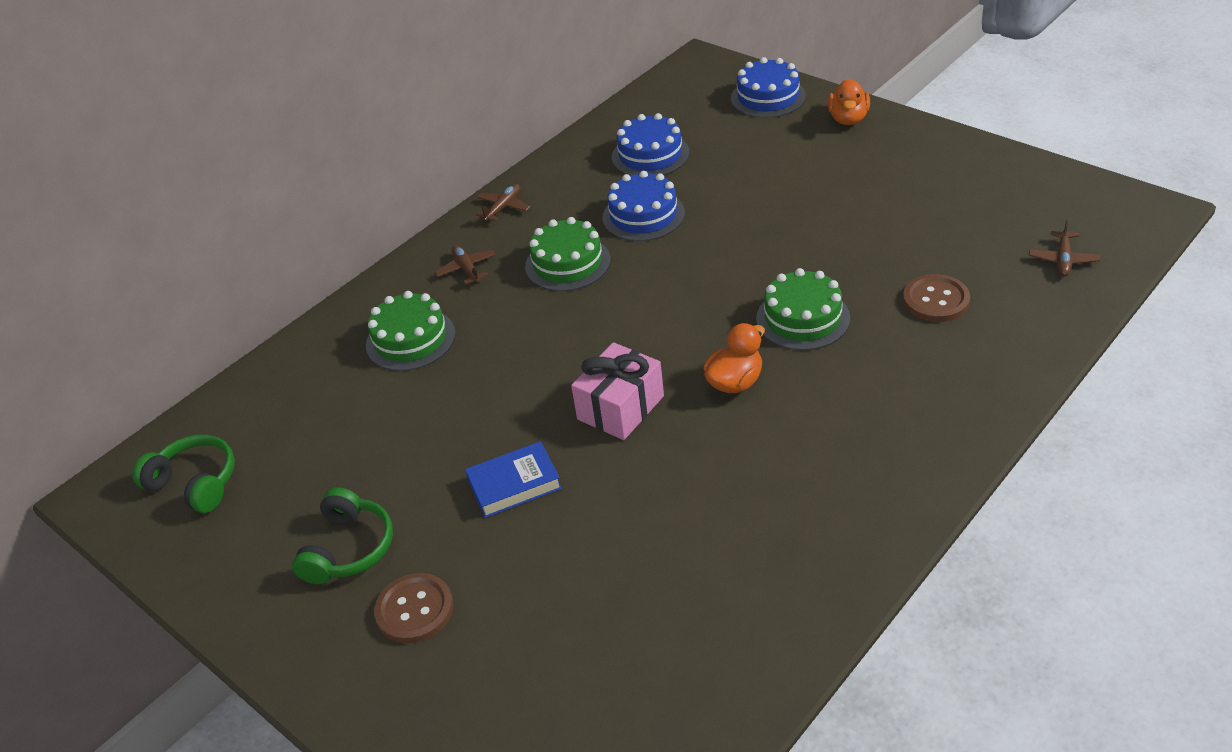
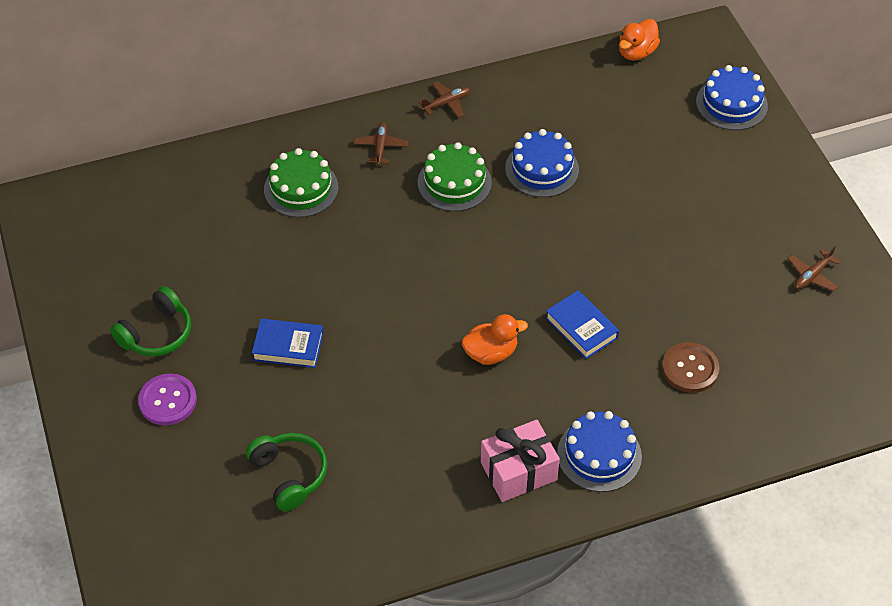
camera: 25 degrees right, 10 degrees up
(195, 483) = (95, 227): green headphones -> green headphones (289, 475)
(414, 610) = (168, 401): brown button -> purple button
(620, 407) = (399, 328): pink gift -> pink gift (518, 471)
(650, 155) = (592, 112): blue cake -> blue cake (599, 455)
(802, 318) = (581, 328): green cake -> blue book
(848, 119) = (776, 162): orange duck -> orange duck (636, 52)
(1063, 260) = (817, 390): brown plane -> brown plane (812, 276)

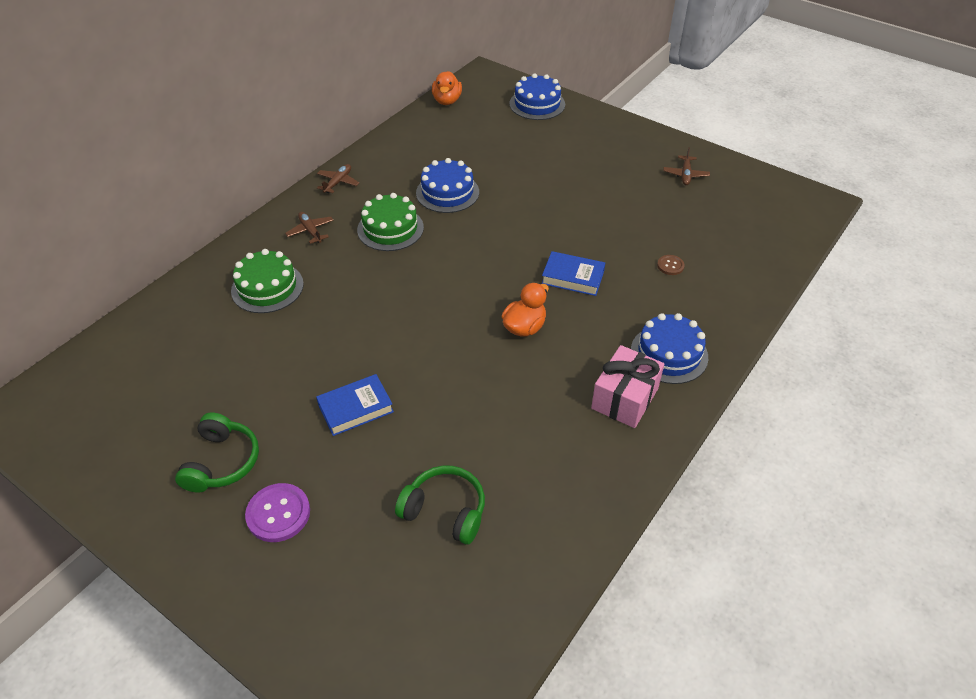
camera: 35 degrees left, 5 degrees down
(690, 369) = (670, 266): brown button -> brown button, size x0.55

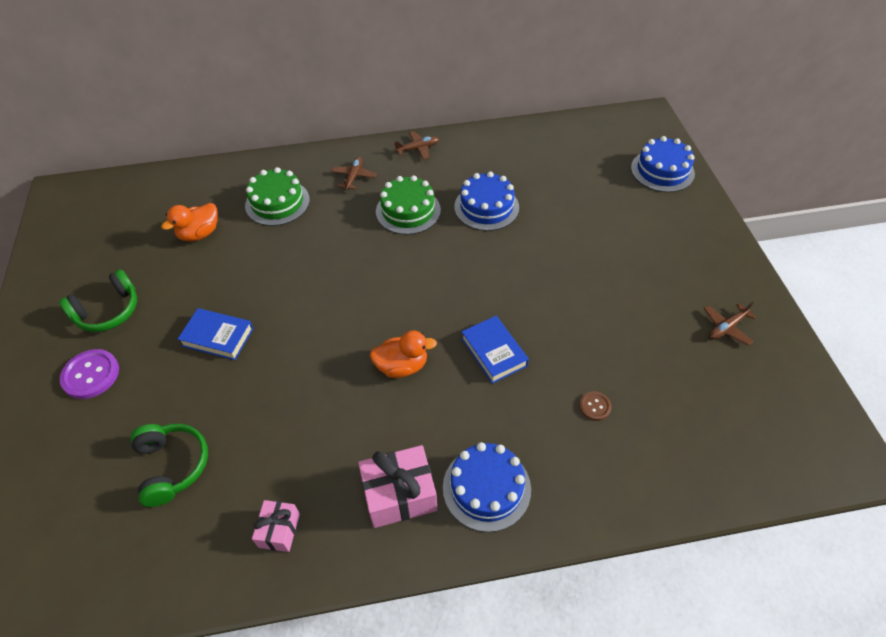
camera: 45 degrees right, 5 degrees up
(447, 101) = (584, 125): orange duck -> orange duck (199, 234)
(578, 480) = (279, 530): none -> pink gift

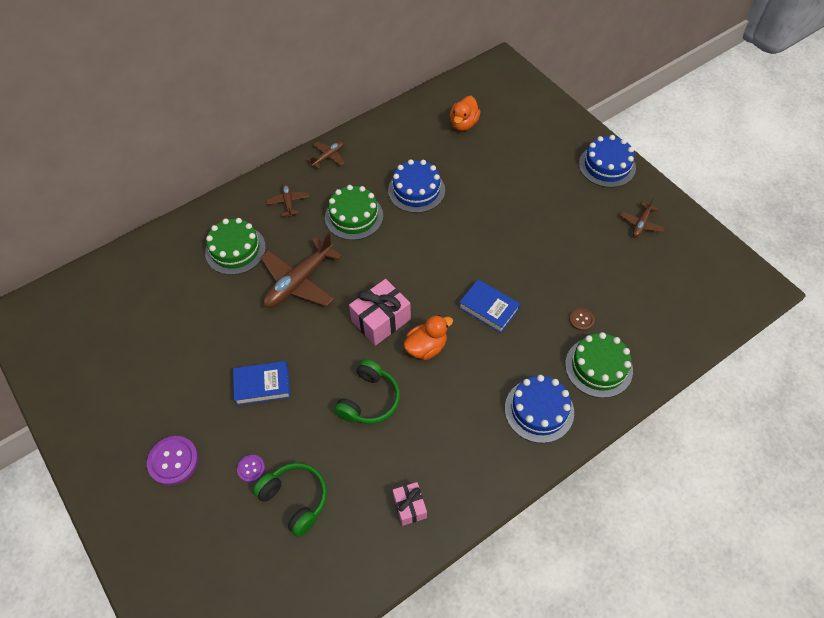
camera: 25 degrees left, 5 degrees up
(108, 311) = (148, 403): green headphones -> green headphones (369, 400)
(153, 414) = (251, 468): none -> purple button
(199, 234) = (183, 303): orange duck -> orange duck (463, 124)
(316, 253) = (299, 282): none -> brown plane
(399, 495) = (481, 442): pink gift -> pink gift (381, 320)
(586, 469) = (598, 367): none -> green cake
(662, 171) = (535, 110): blue cake -> blue cake (607, 166)

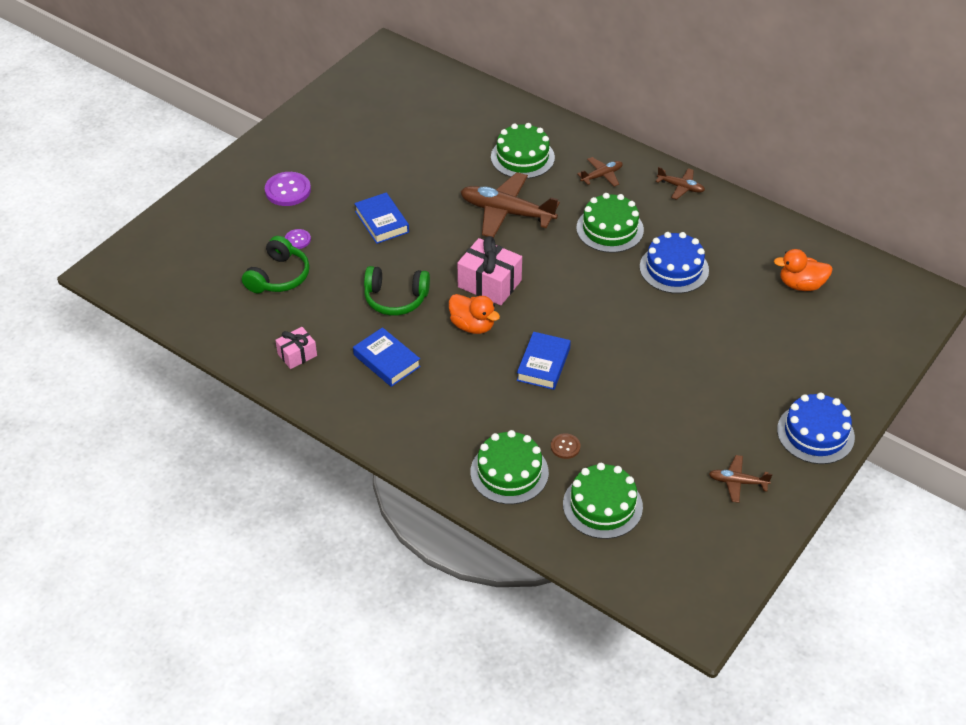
camera: 70 degrees right, 10 degrees down
(444, 428) = (387, 361): none -> blue book
(539, 410) = (435, 430): blue cake -> none
(646, 313) = (602, 505): none -> green cake

